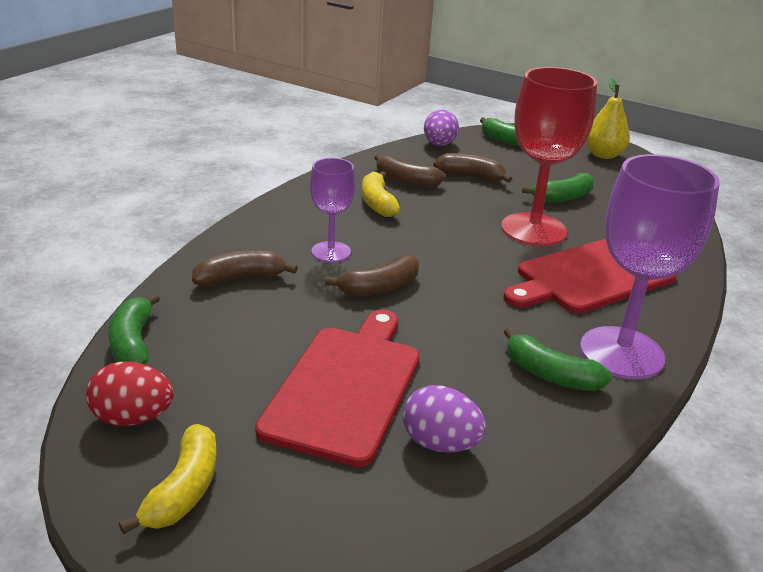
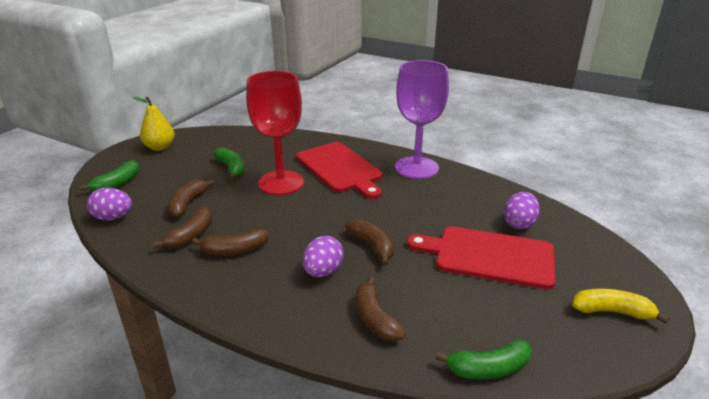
camera: 90 degrees left, 0 degrees up
(133, 418) = (569, 348): red egg -> none
(331, 252) = (323, 272): purple goblet -> purple egg
(377, 203) = (234, 250): yellow banana -> brown banana
(550, 375) = (445, 189): green banana -> none

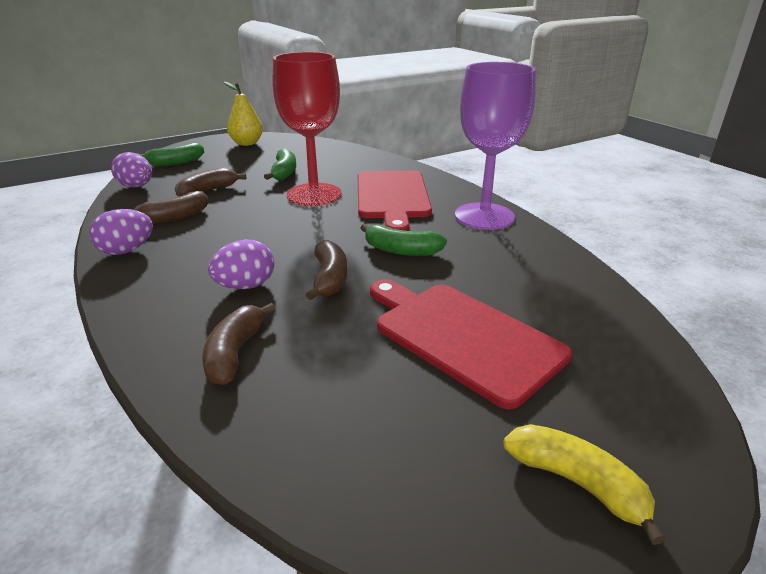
camera: 30 degrees right, 0 degrees up
(234, 250) = (192, 240): brown banana -> none
(488, 369) = (291, 471): green banana -> green banana (401, 250)
(519, 223) = (554, 312): purple egg -> purple egg (126, 251)

